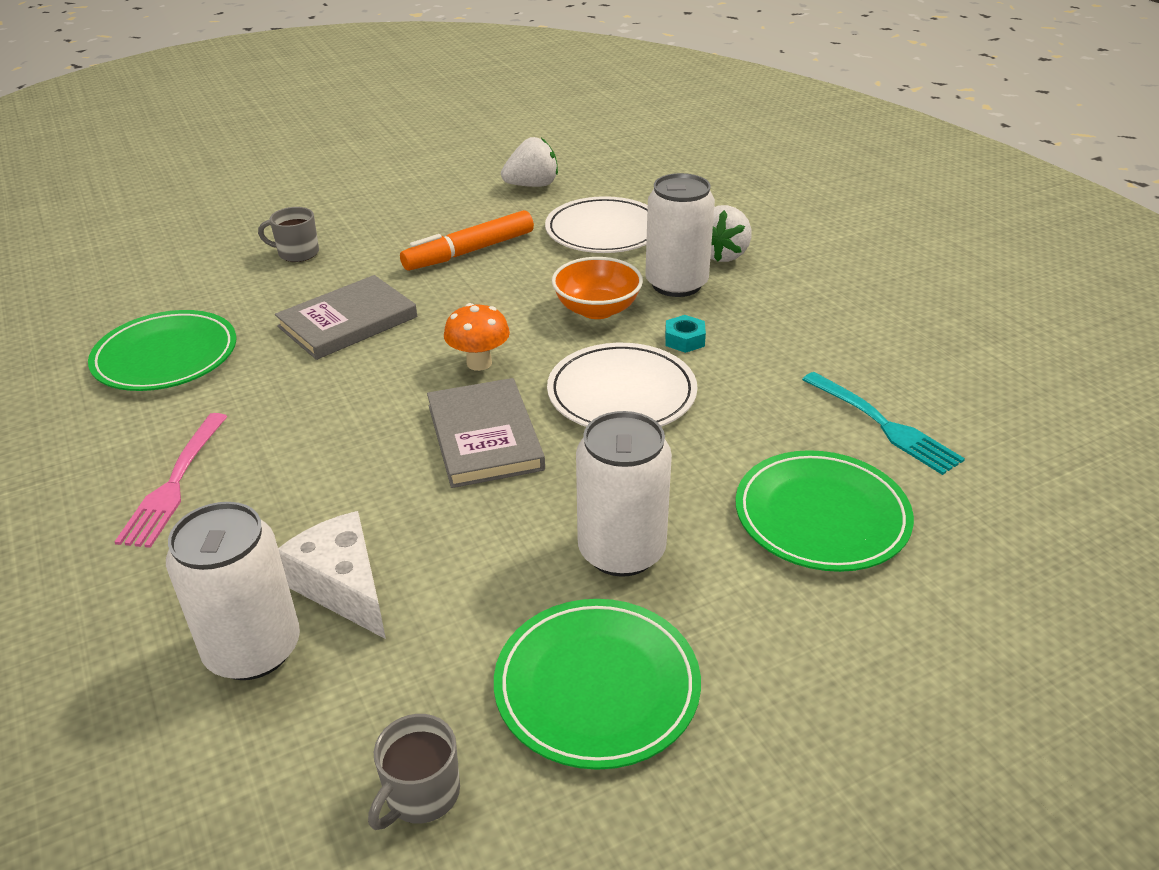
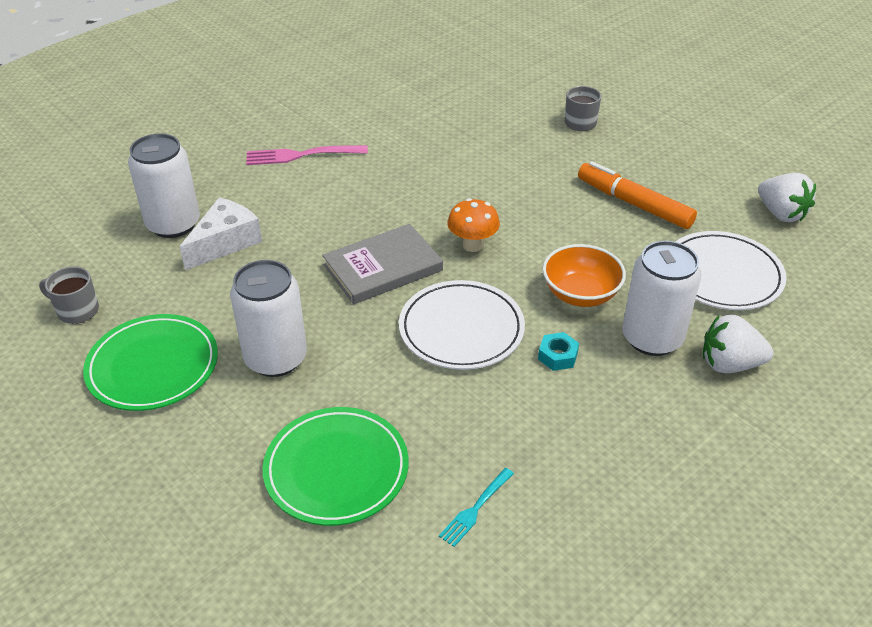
camera: 75 degrees right, 5 degrees up
(166, 356) = (424, 111): green plate -> none
(348, 322) = (498, 170): grey book -> none
(883, 425) = (475, 509): turquoise fork -> turquoise fork, size x0.60

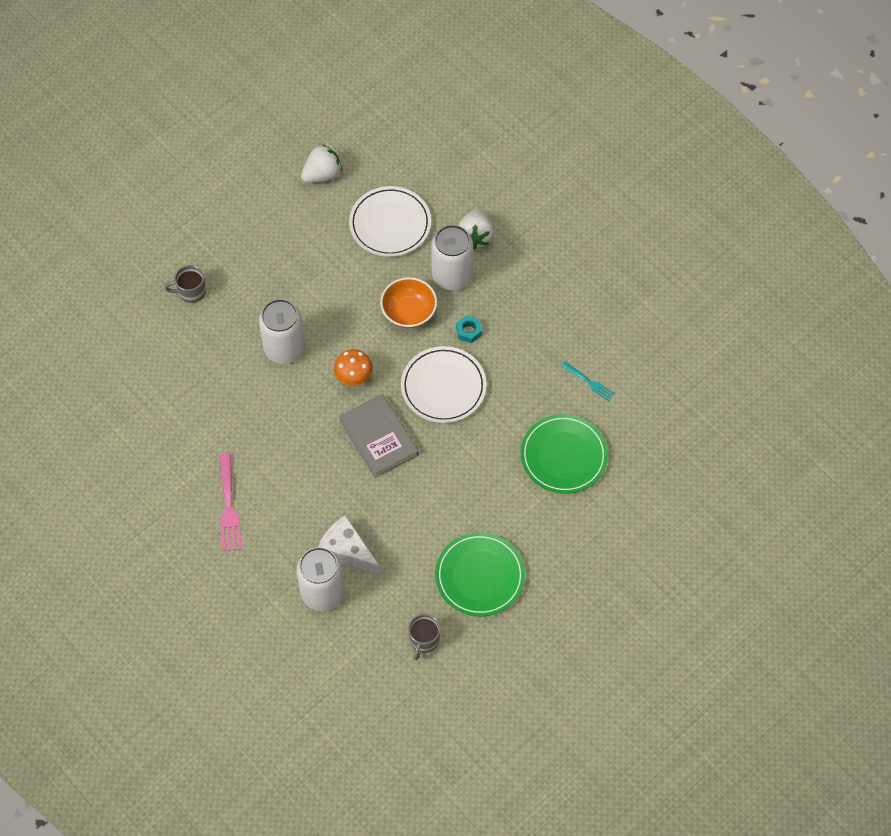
camera: 90 degrees left, 20 degrees up
(276, 358) = (471, 500): white can -> white can (284, 348)
(634, 203) = (307, 267): orange marker -> none

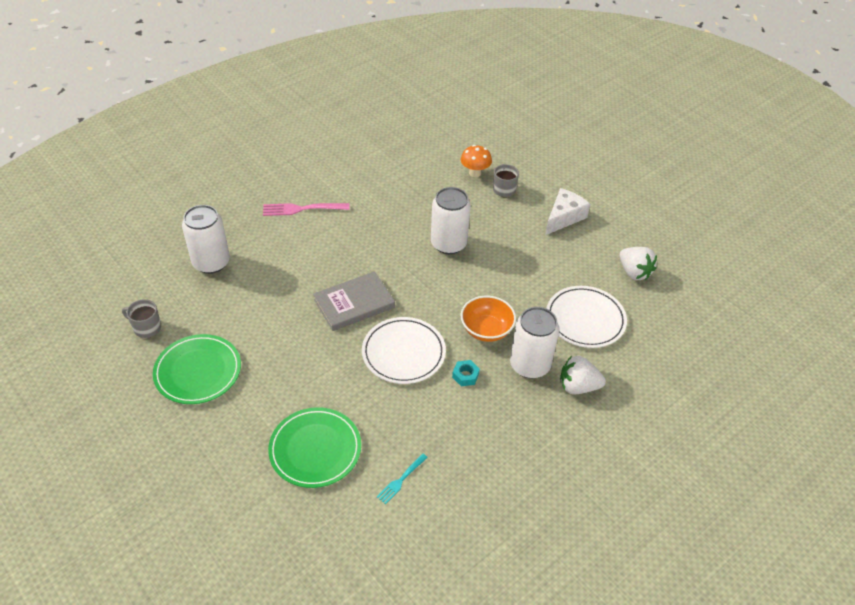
camera: 90 degrees right, 15 degrees down
(347, 550) = (247, 279): white cheese -> white cheese (563, 217)
(354, 378) = (417, 288): orange mushroom -> orange mushroom (475, 173)

